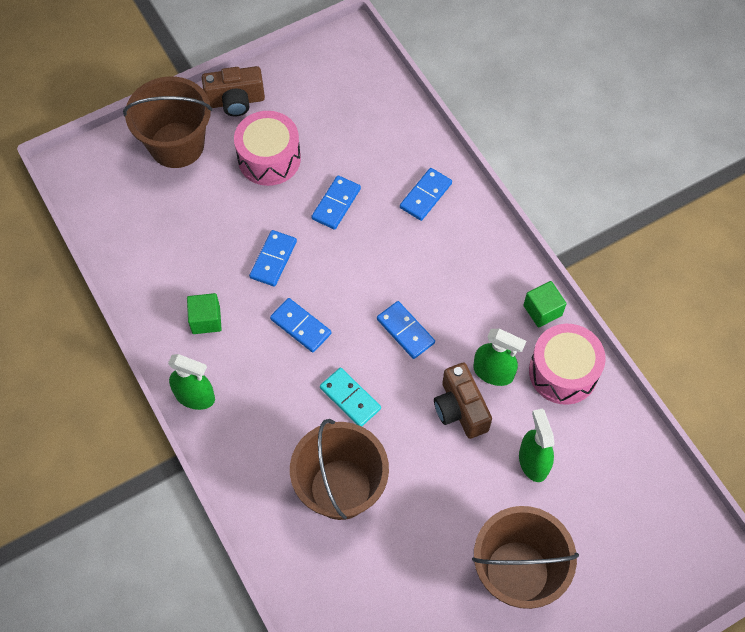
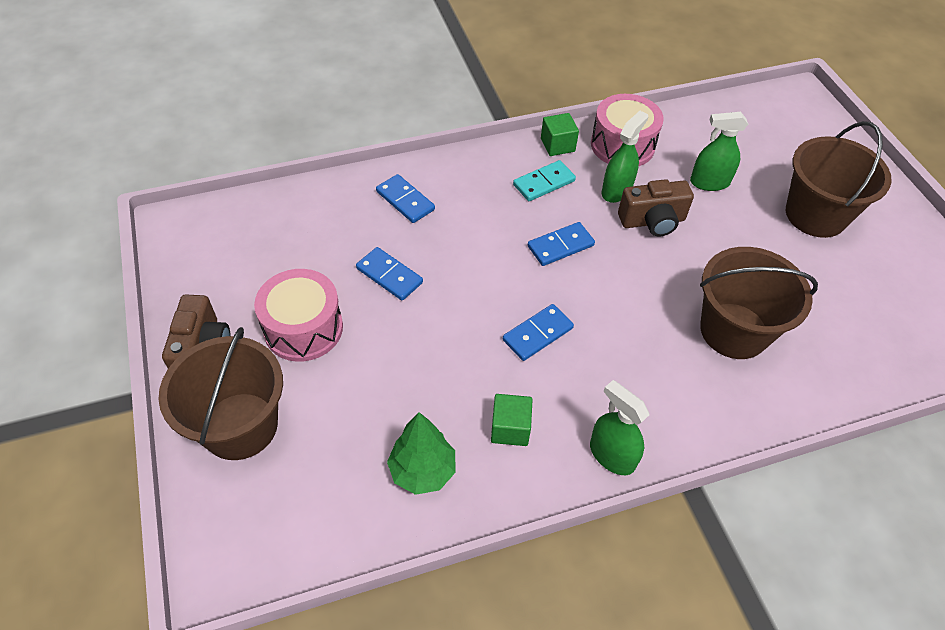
camera: 80 degrees left, 10 degrees down
(160, 268) = (423, 471): none -> green tree
(195, 396) = (612, 455): green spray bottle -> green spray bottle turned 75 degrees counterclockwise
(273, 259) = (444, 346): blue domino -> none
(350, 398) = (631, 305): turquoise domino -> turquoise domino (544, 183)

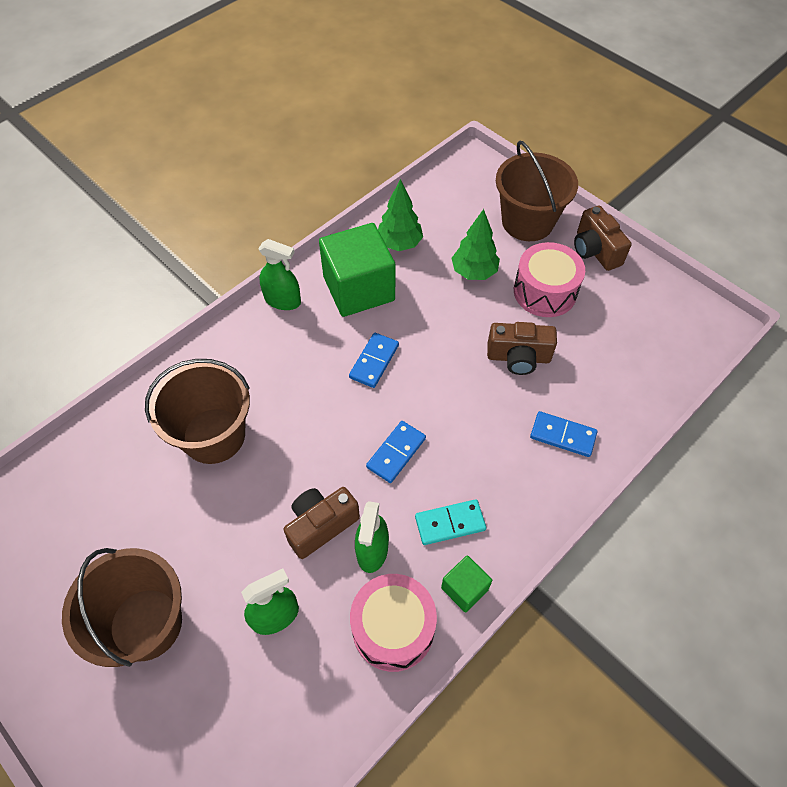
camera: 155 degrees right, 5 degrees up
(360, 387) = (474, 272): none -> green tree
(389, 276) = (518, 357): blue domino -> brown camera
(510, 428) = (359, 289): green cube -> green cube, size x2.10
(544, 183) = (450, 523): turquoise domino -> turquoise domino turned 45 degrees clockwise

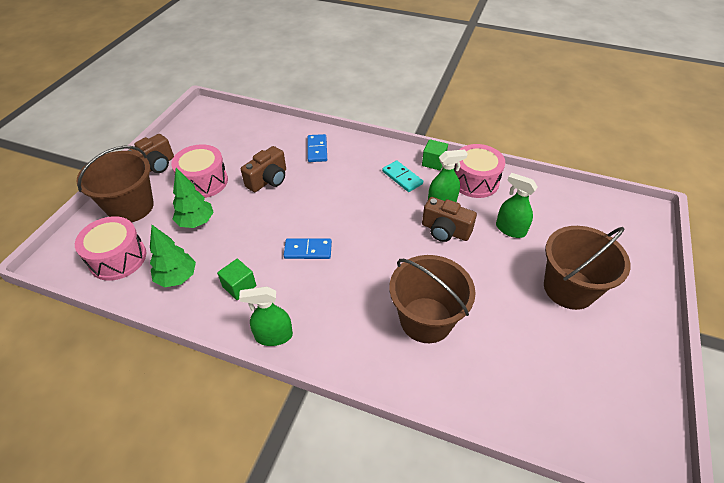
camera: 115 degrees left, 10 degrees down
(283, 300) = (273, 336): green spray bottle -> green spray bottle turned 90 degrees counterclockwise
(359, 289) = (239, 286): green cube -> green cube, size x0.48
(396, 453) = (373, 214): blue domino -> none
(452, 204) = (118, 258): none -> pink drum
(518, 357) = (268, 180): brown camera -> brown camera turned 60 degrees clockwise

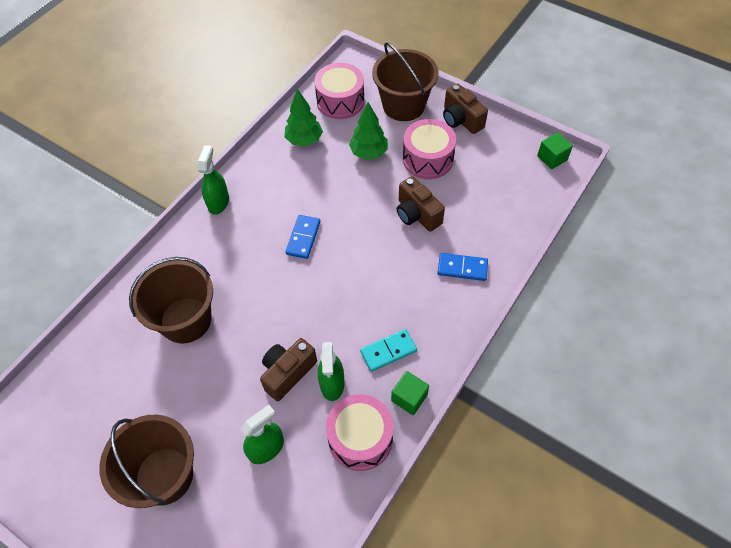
camera: 105 degrees right, 10 degrees up
(239, 286) = (279, 182): green cube -> green cube (552, 158)

